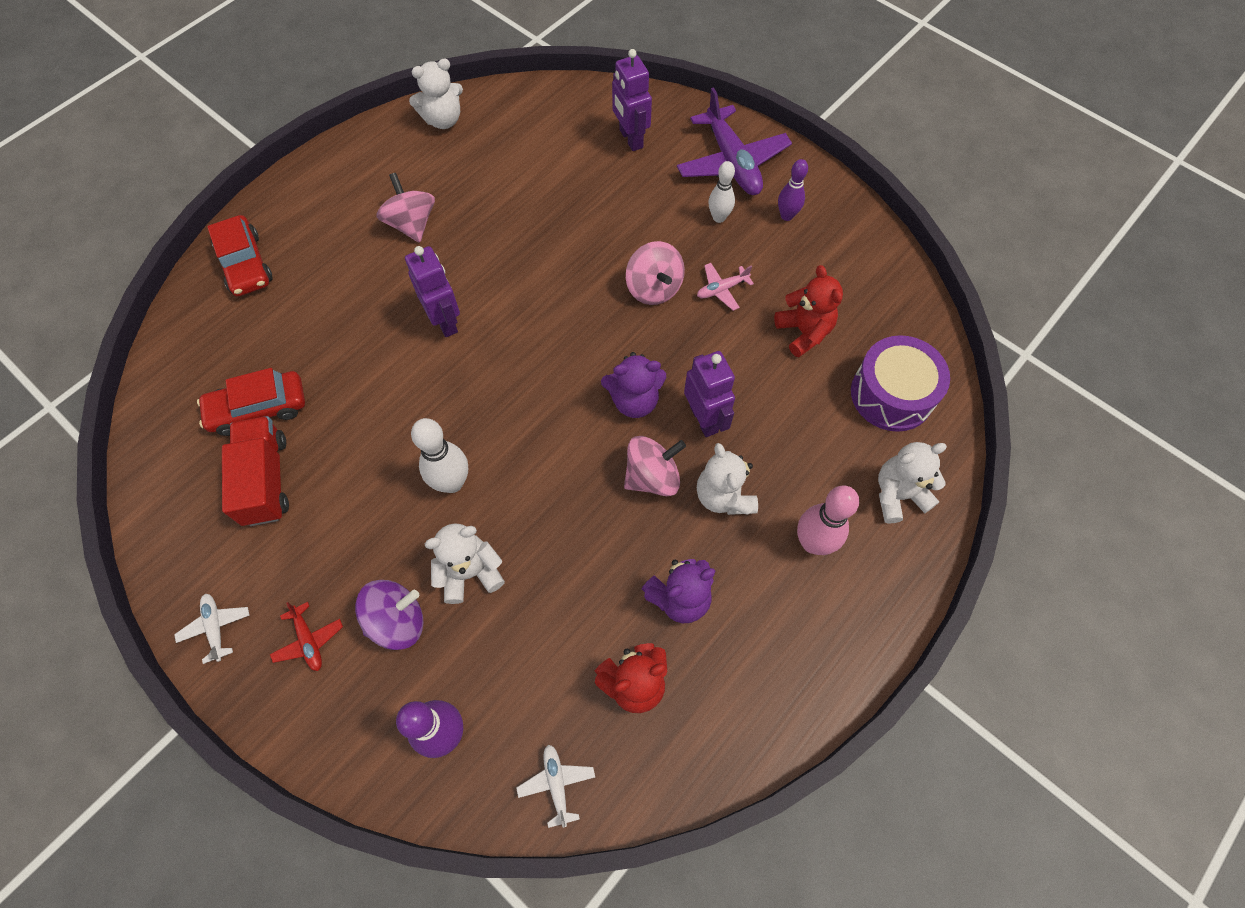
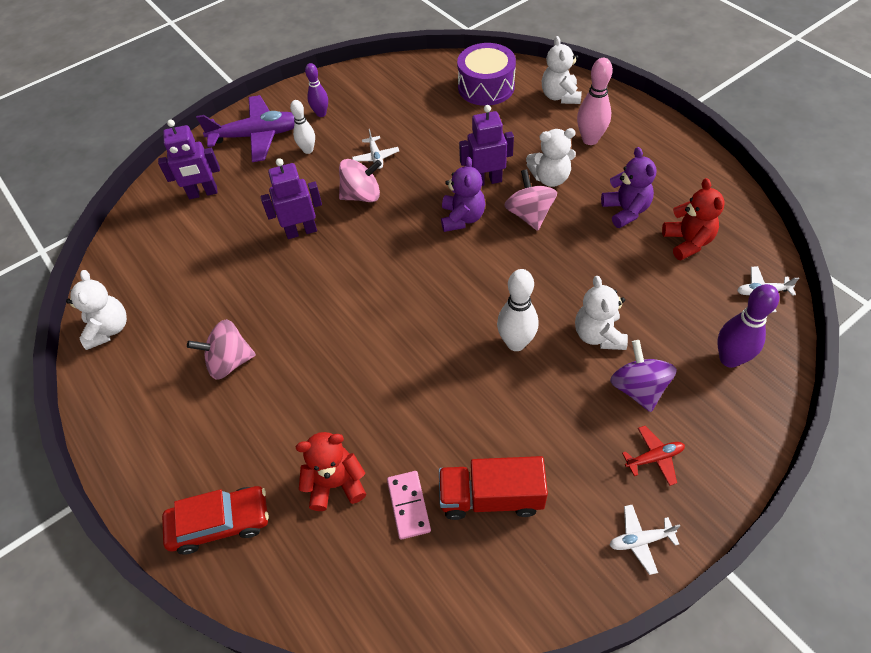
camera: 75 degrees left, 10 degrees down
(258, 408) = (409, 505): red car -> pink domino
(445, 321) = (351, 339): purple robot -> purple robot (301, 231)
(722, 289) = (376, 157): pink plane -> white plane
(804, 332) = (426, 120): red teddy bear -> red teddy bear (336, 483)

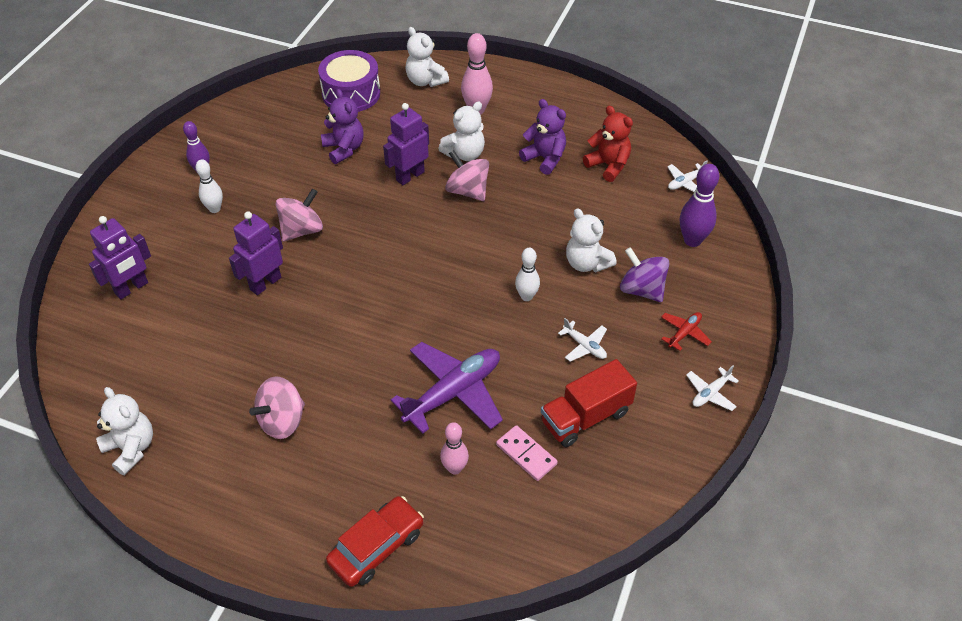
camera: 35 degrees left, 5 degrees down
(257, 136) = (148, 214): purple plane -> purple plane (453, 393)
(336, 483) = (455, 468): red teddy bear -> pink bowling pin
(376, 157) = (289, 191): white plane -> white plane (584, 346)
(462, 218) = (410, 215): purple teddy bear -> purple teddy bear (344, 149)
(516, 343) = (526, 296): white bowling pin -> white bowling pin, size x0.66

